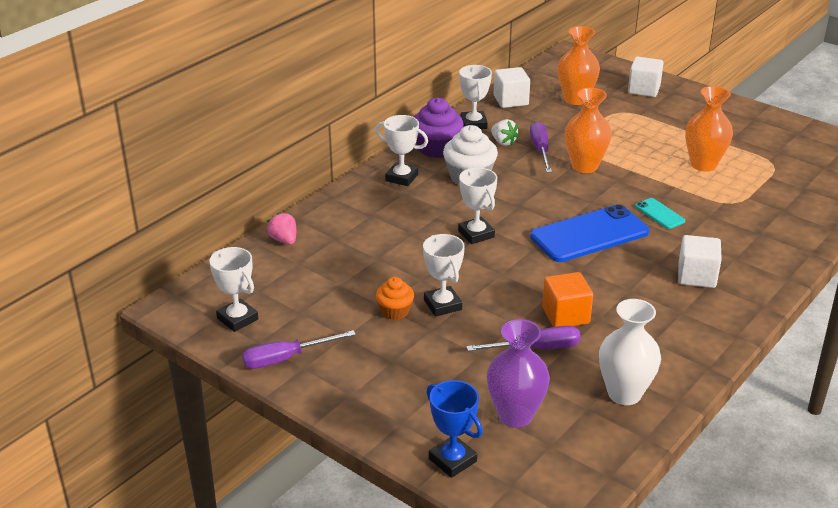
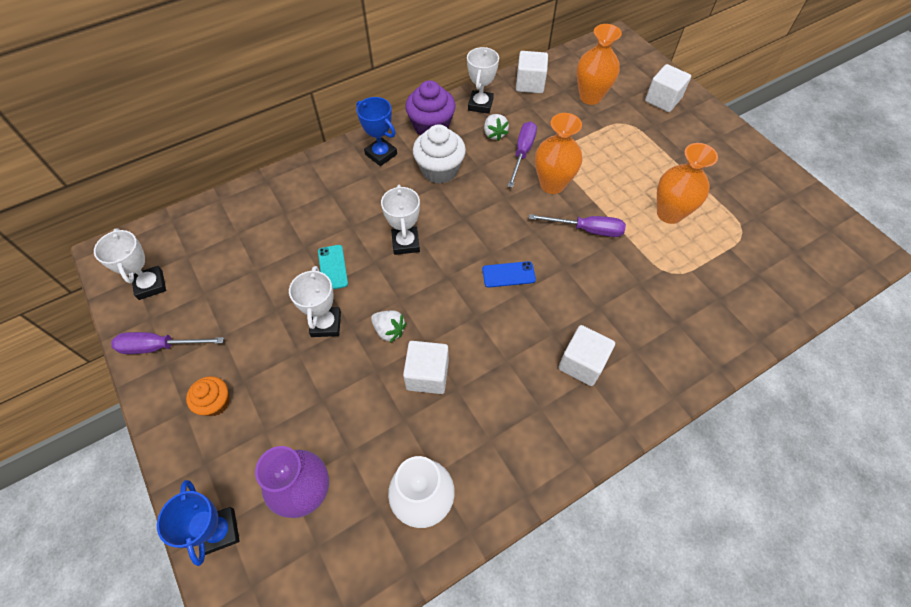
camera: 20 degrees right, 25 degrees up
(284, 240) = (241, 202): pink strawberry -> none
(395, 311) = (281, 319): orange cupcake -> orange cupcake (215, 402)
(401, 178) = (381, 154): white trophy -> blue trophy
(507, 295) = (389, 330): none -> white strawberry
(537, 349) = (376, 410): purple screwdriver -> purple screwdriver (586, 230)
(565, 315) = (427, 375): orange cube -> white cube
(589, 234) = (508, 274): blue phone -> blue phone, size x0.46
(659, 214) = (590, 267): turquoise phone -> turquoise phone (333, 267)

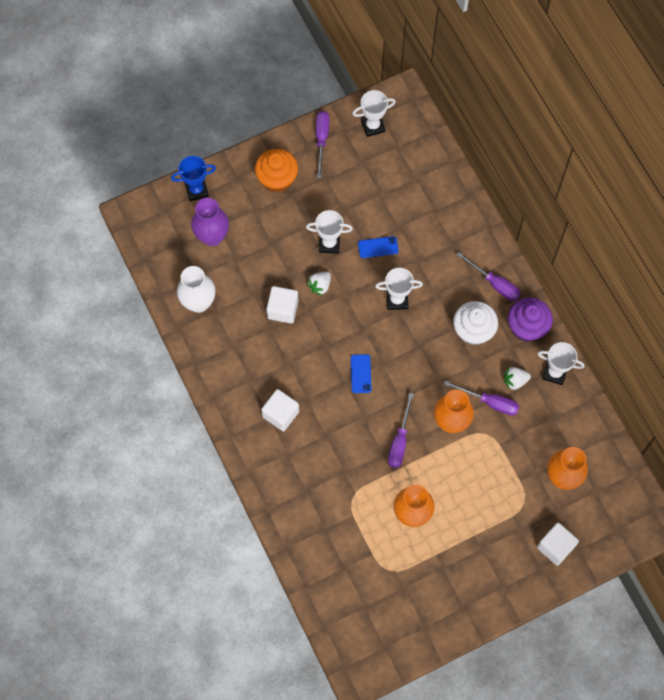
camera: 95 degrees right, 10 degrees up
(215, 402) = (277, 179): orange cupcake -> orange cupcake, size x1.66
(333, 267) = (378, 247): turquoise phone -> blue phone
(381, 154) = (494, 283): blue trophy -> purple screwdriver
(530, 84) = (583, 422): white cube -> none

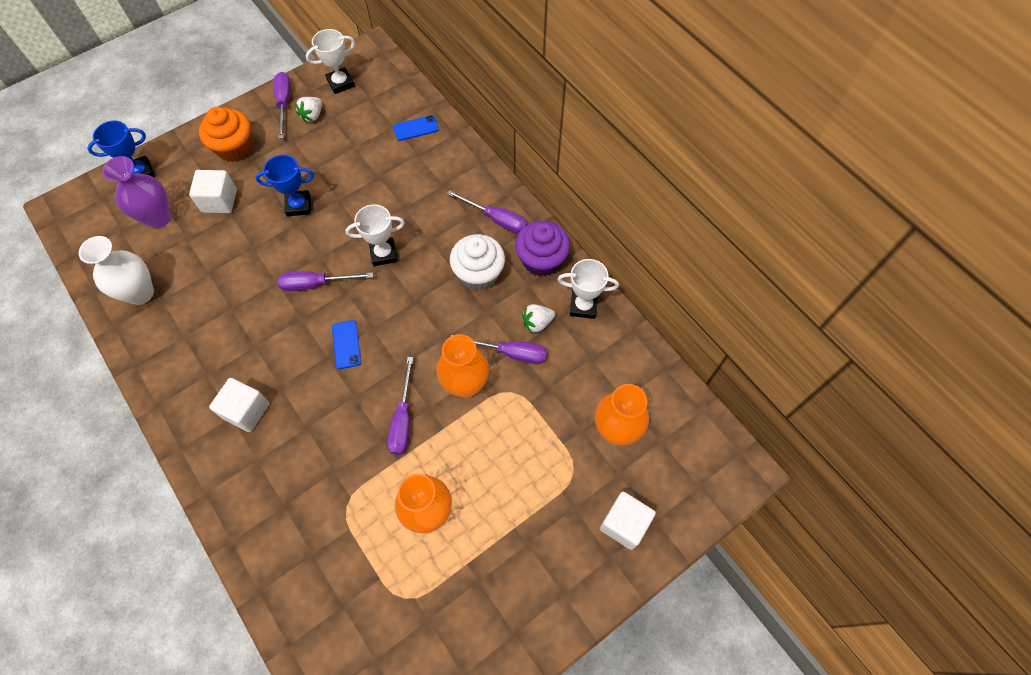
camera: 10 degrees left, 5 degrees down
(283, 309) = (245, 285): white cube -> white cube (219, 201)
(320, 286) = (290, 252): white strawberry -> white strawberry (312, 115)
(329, 244) = (298, 205): white trophy -> blue trophy
(340, 318) = (316, 284): none -> purple screwdriver
(378, 247) = (356, 201): blue phone -> blue phone (416, 128)

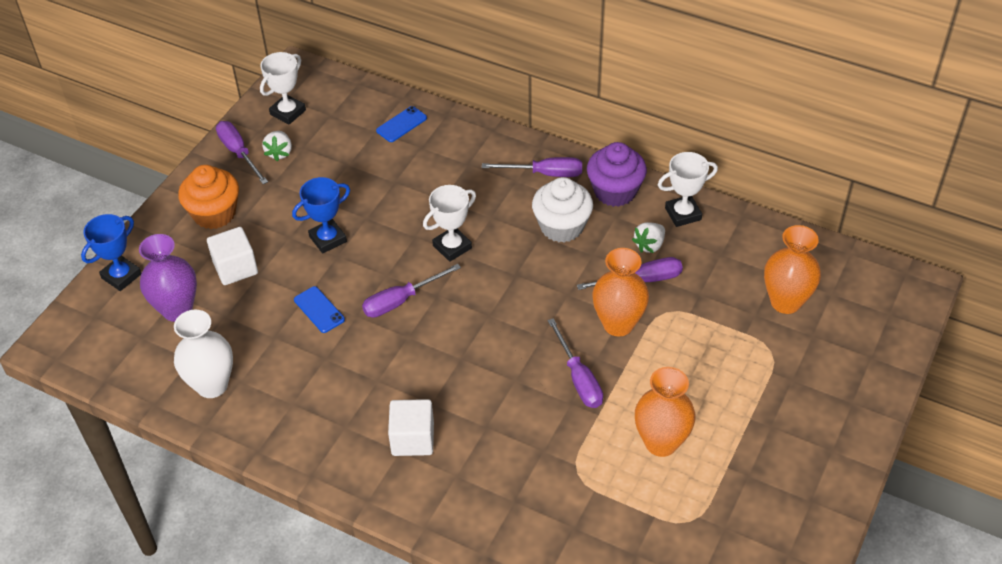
camera: 25 degrees left, 15 degrees down
(346, 344) = (473, 339): blue phone -> blue phone (319, 310)
(624, 524) = (846, 372): white cube -> none

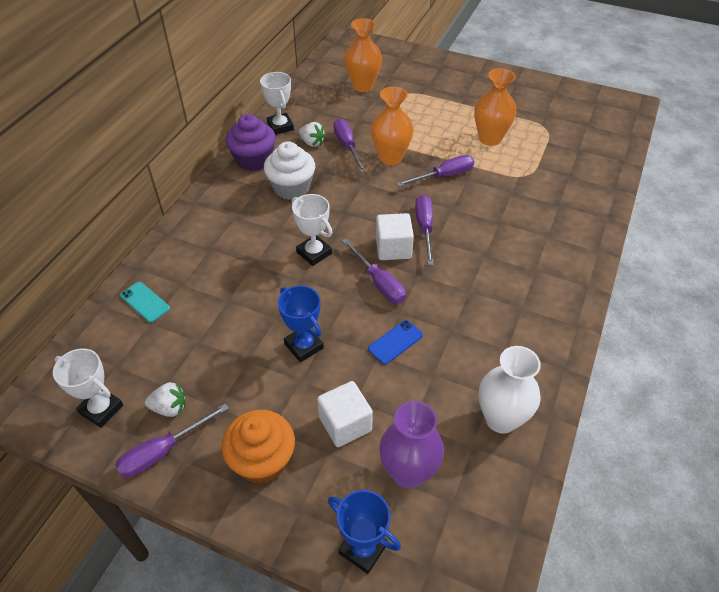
camera: 95 degrees left, 0 degrees up
(401, 124) = (145, 302): blue phone -> turquoise phone
(412, 439) = (522, 263): white cube -> white cube (393, 248)
(544, 174) = (229, 199): purple screwdriver -> purple screwdriver (424, 228)

